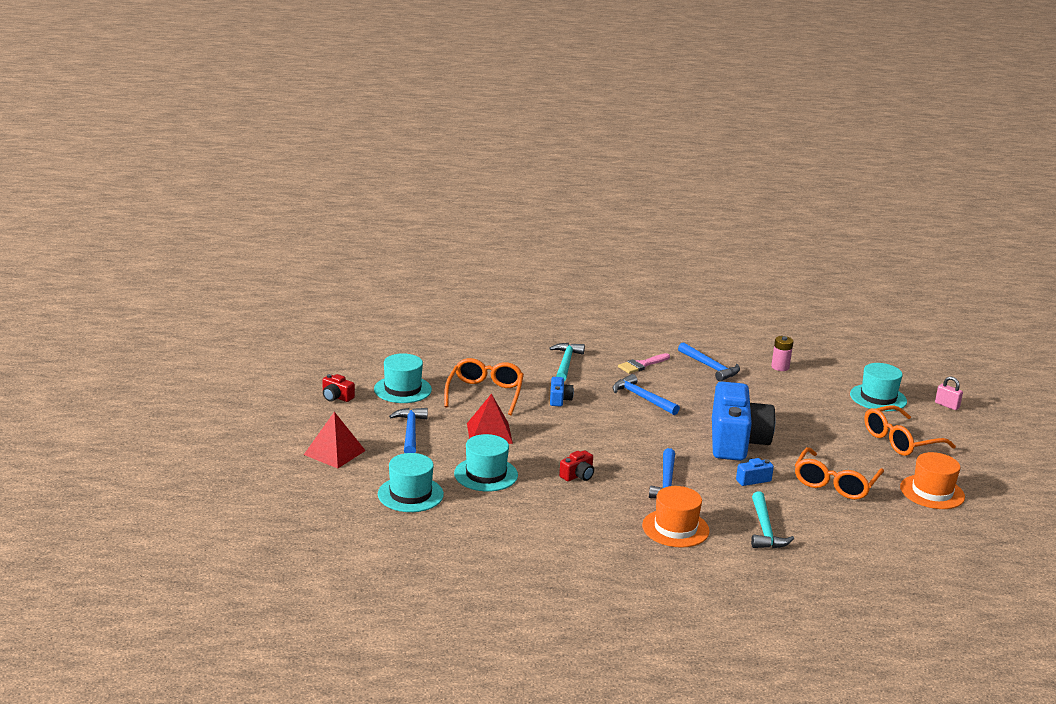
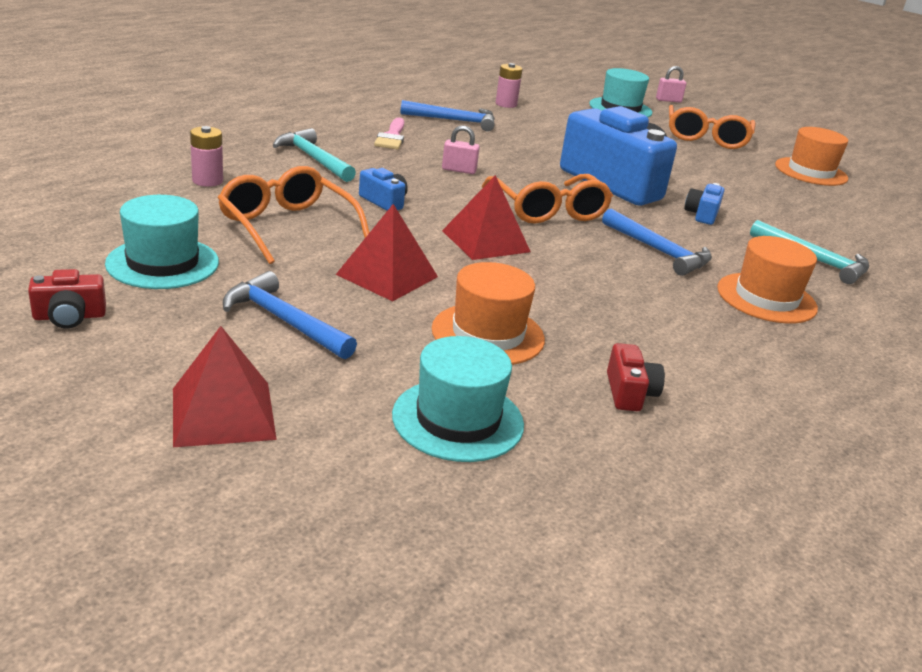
camera: 50 degrees left, 5 degrees up
(486, 474) = (488, 334): turquoise hat -> orange hat
(487, 357) = (207, 181): none -> pink battery
(573, 438) = (485, 241): none -> red pyramid
(578, 475) = (576, 283): red camera -> red camera (629, 393)
(642, 398) = (459, 170): blue hammer -> pink padlock
(835, 483) = (753, 191): orange glasses -> orange glasses (548, 210)

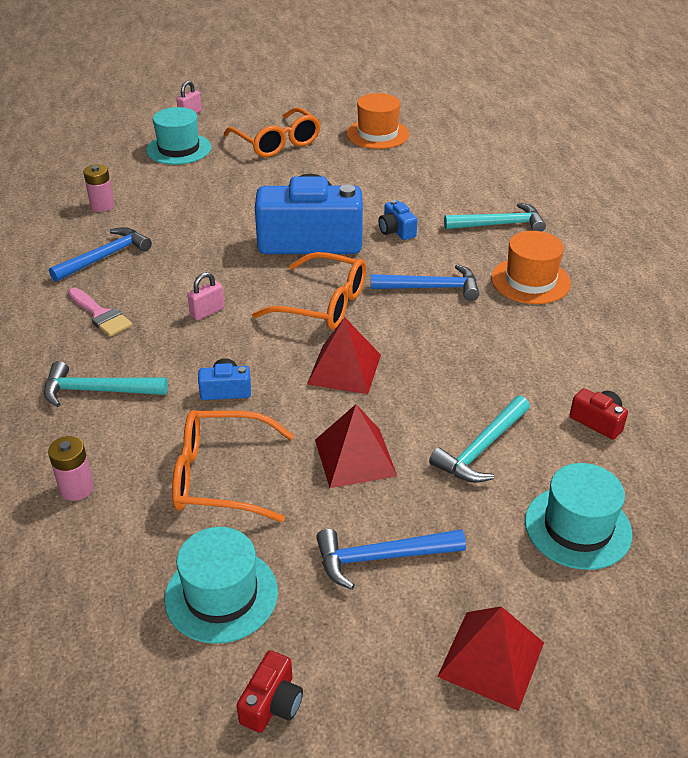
camera: 45 degrees left, 10 degrees up
(488, 334) = (481, 448): orange hat -> turquoise hammer

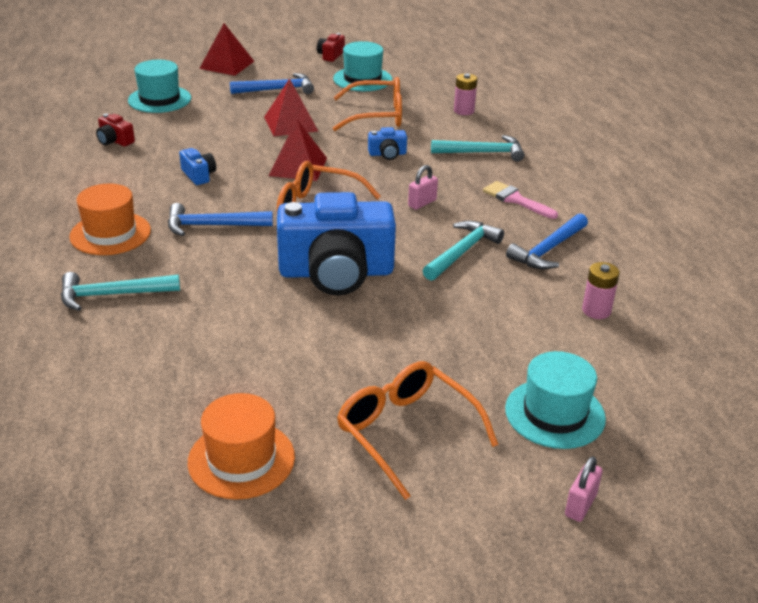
camera: 175 degrees right, 5 degrees down
(396, 230) = (237, 285): blue camera -> blue camera (199, 175)
(481, 448) = (205, 128): turquoise hammer -> turquoise hammer (462, 252)

